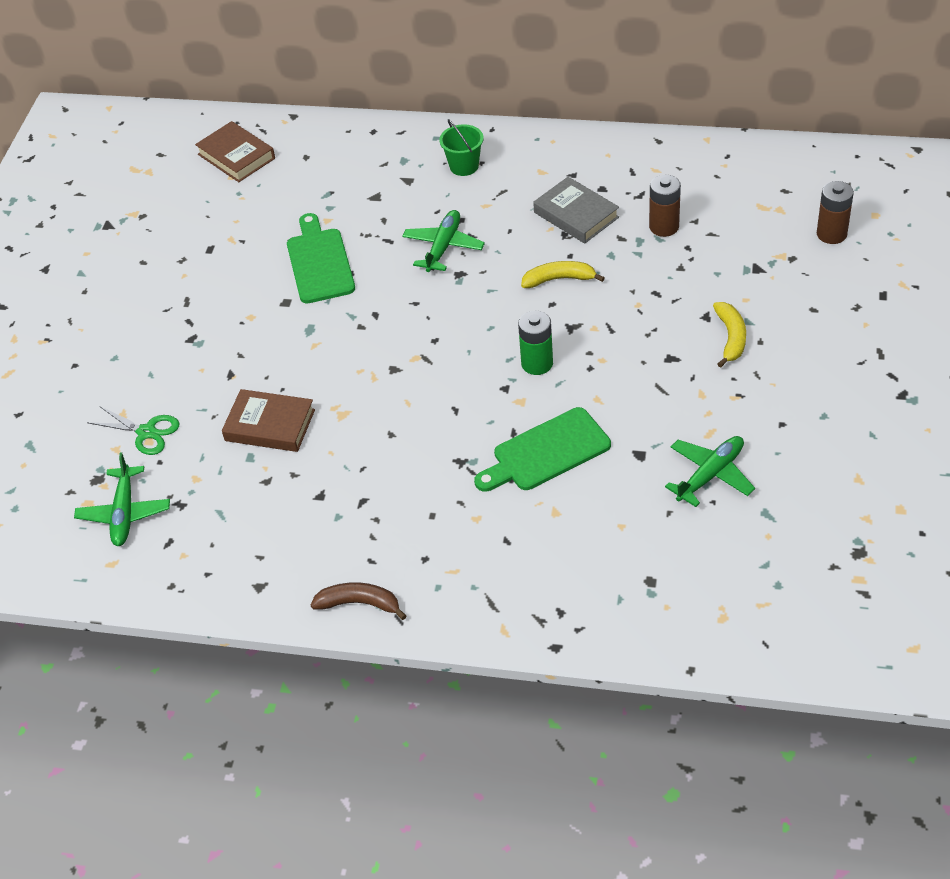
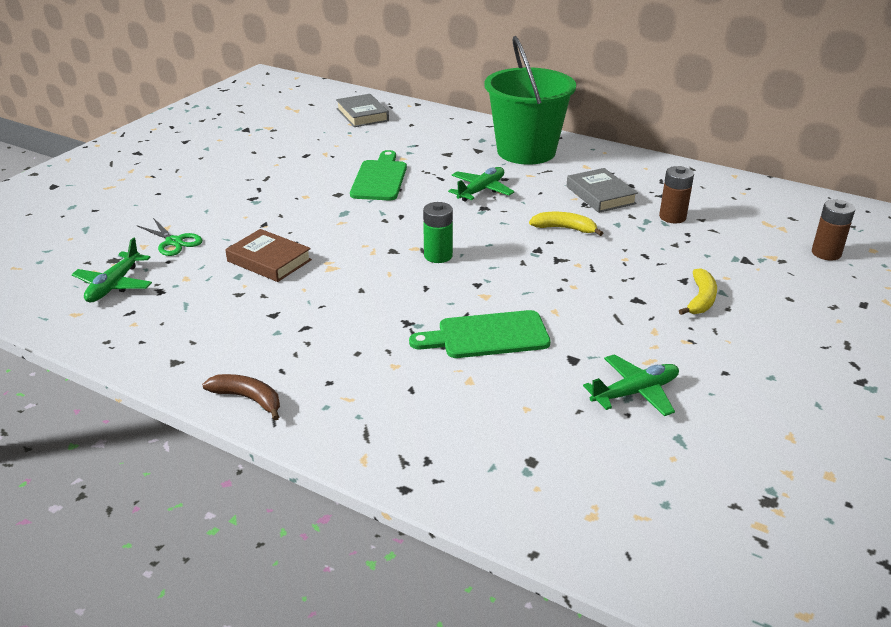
camera: 15 degrees right, 15 degrees down
(236, 156) = (362, 115): brown book -> grey book
(464, 166) = (526, 151): green bucket -> green bucket, size x2.44
(537, 363) = (514, 275): green battery -> green battery (438, 256)

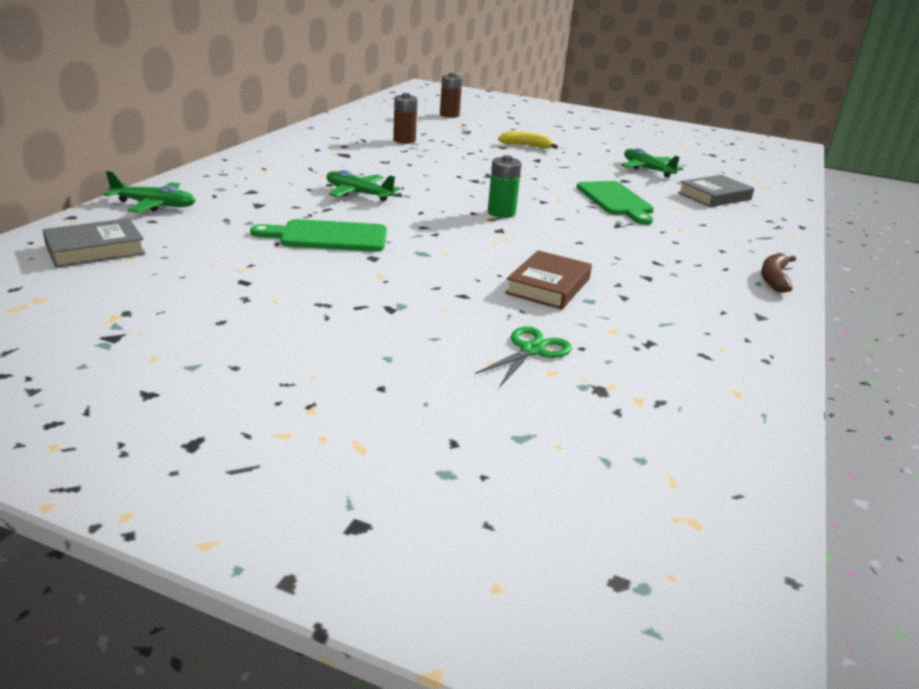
camera: 100 degrees left, 5 degrees down
(114, 285) = (659, 377): green plane -> green plane (154, 205)
(526, 151) = (260, 173): green bucket -> none
(564, 228) = (433, 170): yellow banana -> none
(600, 195) = (365, 155): grey book -> grey book (714, 196)

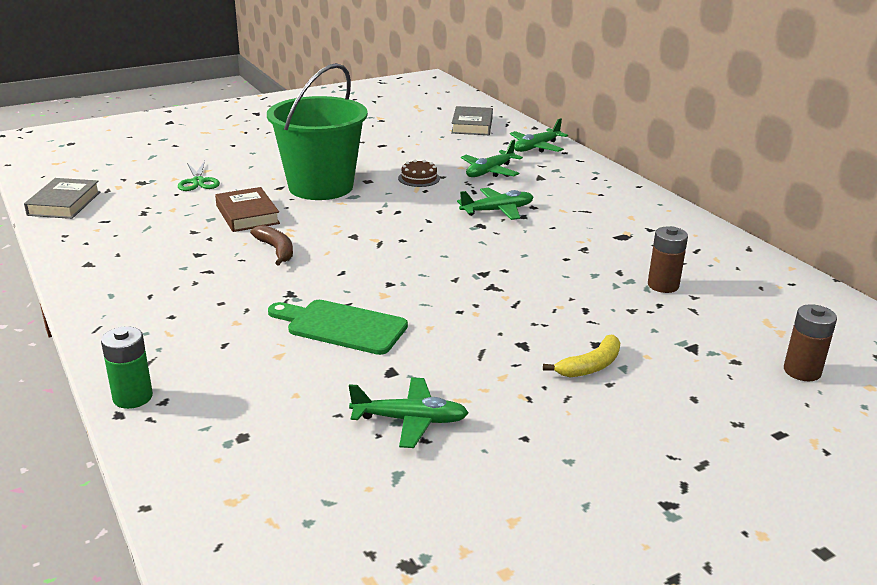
camera: 130 degrees right, 0 degrees up
(263, 212) = (489, 171): none -> green plane
(328, 237) = (419, 178): green cutting board -> brown cake
(426, 275) = (321, 187): none -> green bucket
(501, 213) = (386, 251): green battery -> green battery (132, 397)
(714, 196) = (267, 412): grey book -> grey book (64, 203)
(774, 279) = (100, 307): brown banana -> brown banana (276, 250)

